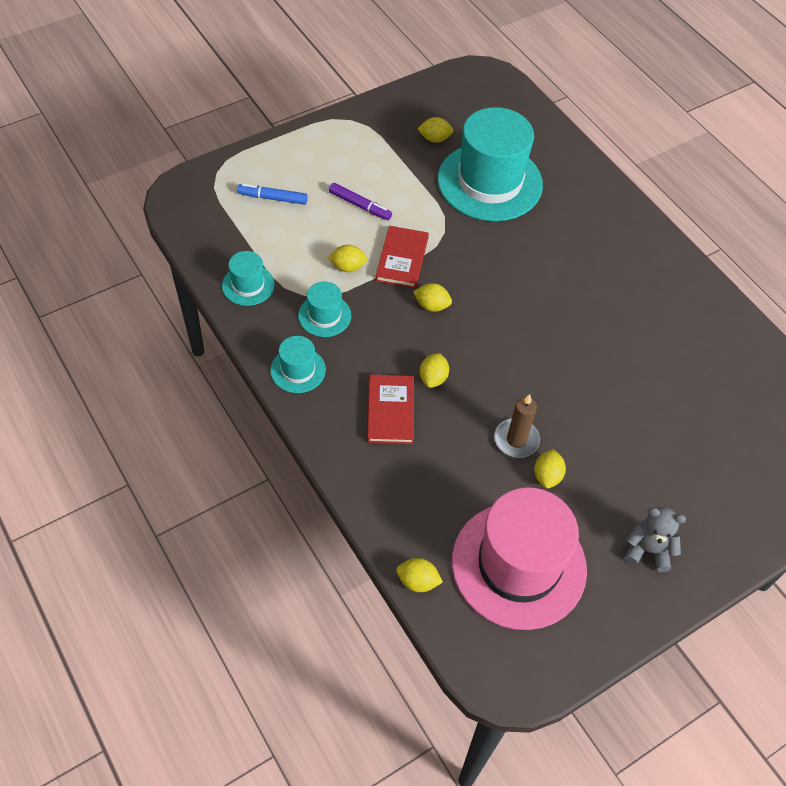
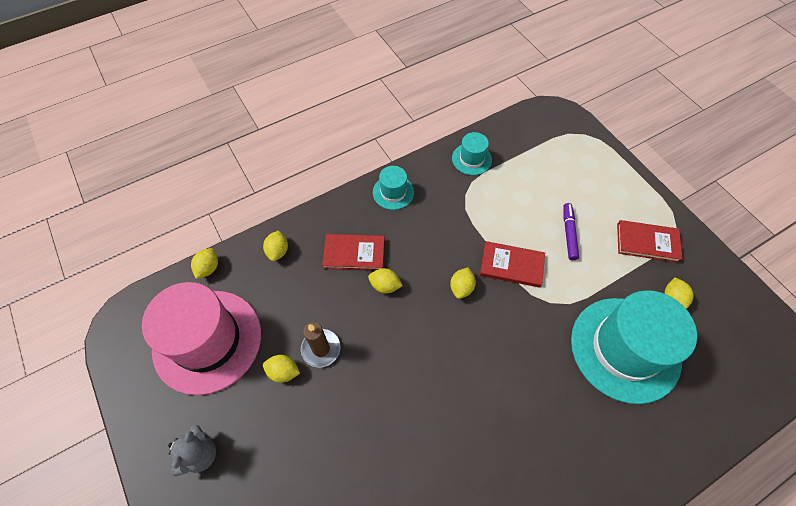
camera: 95 degrees right, 5 degrees up
(273, 198) = (564, 171): blue marker -> none
(324, 315) = (445, 208): turquoise hat -> none
(348, 267) = (497, 224): yellow lemon -> yellow lemon (278, 251)
(360, 205) = (569, 233): purple marker -> purple marker turned 150 degrees clockwise
(370, 145) = (647, 242): none -> red book

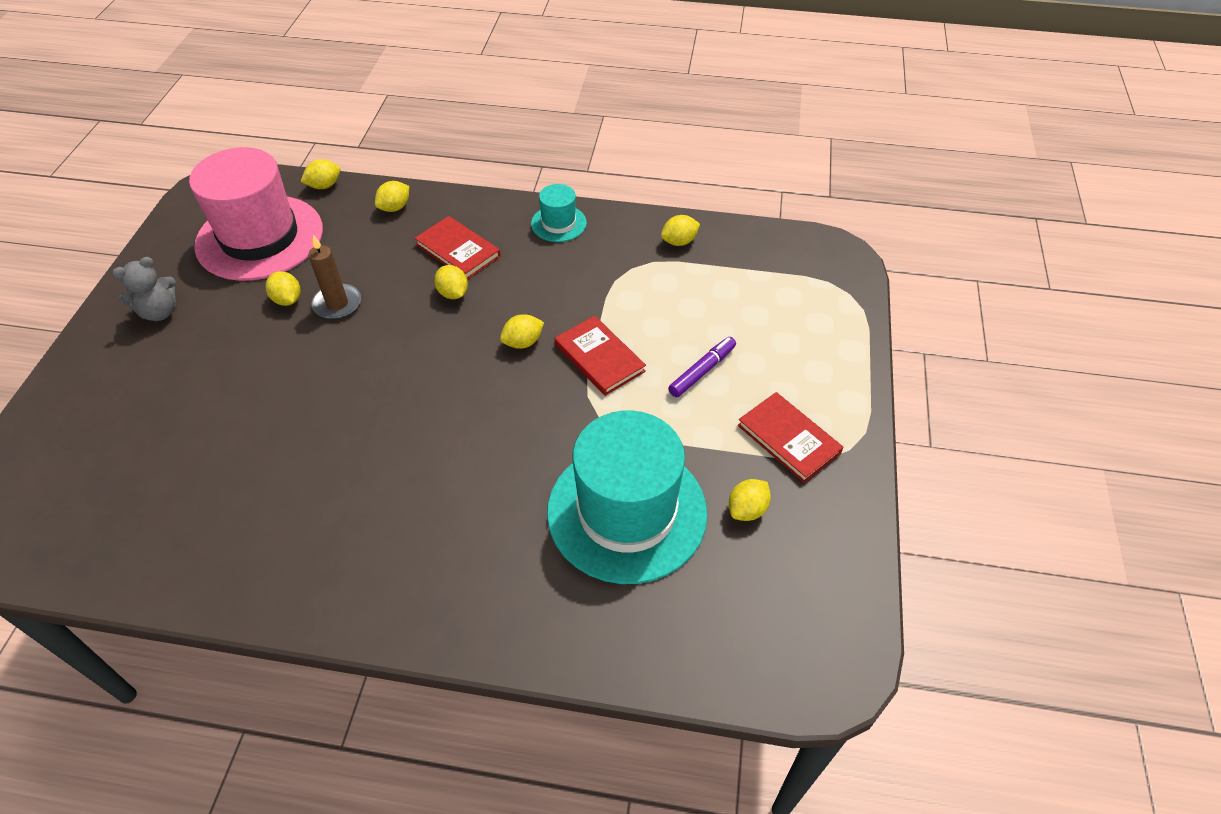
camera: 40 degrees right, 10 degrees down
(471, 159) = (679, 242): turquoise hat -> yellow lemon

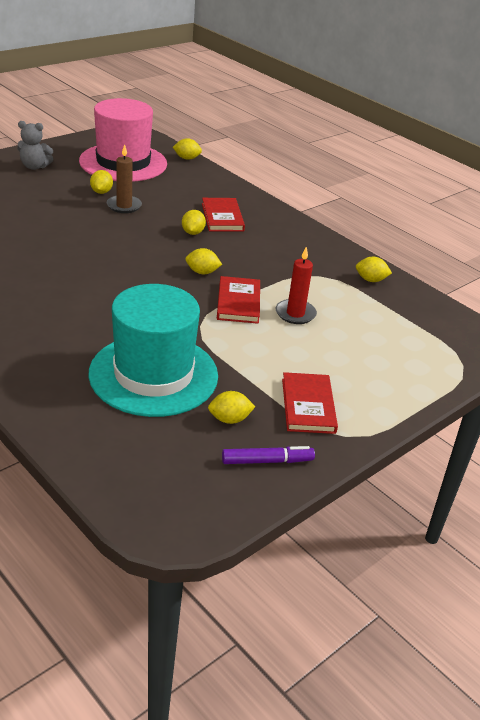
camera: 35 degrees right, 15 degrees down
(395, 207) = (212, 184): yellow lemon -> none
(558, 223) = (301, 235): turquoise hat -> none
(663, 334) = (295, 314): none -> red candle
(702, 371) = (296, 343): purple marker -> purple marker (267, 461)

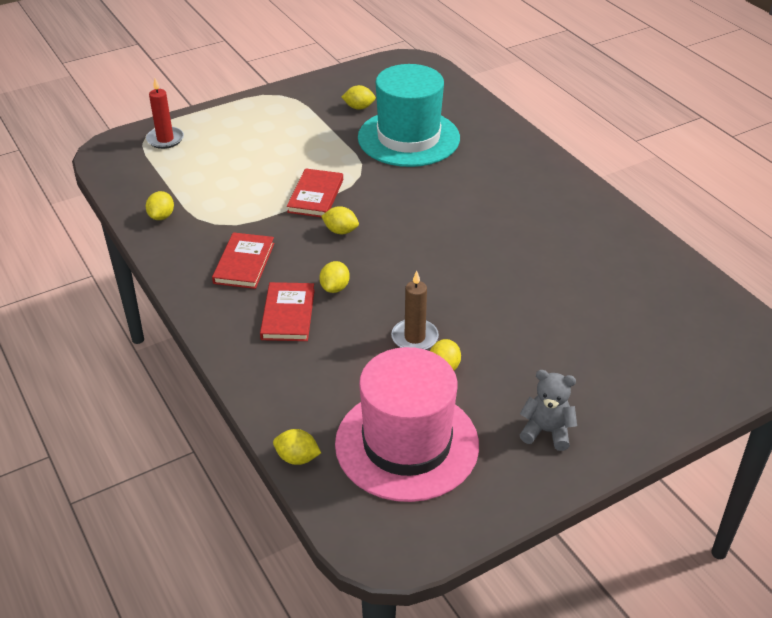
camera: 165 degrees left, 5 degrees up
(267, 461) = (342, 85): purple marker -> none
(295, 314) = (265, 183): red candle -> red candle (165, 139)
(308, 405) = (296, 112): red book -> red book (244, 263)
(370, 280) = (161, 216): yellow lemon -> yellow lemon turned 75 degrees clockwise

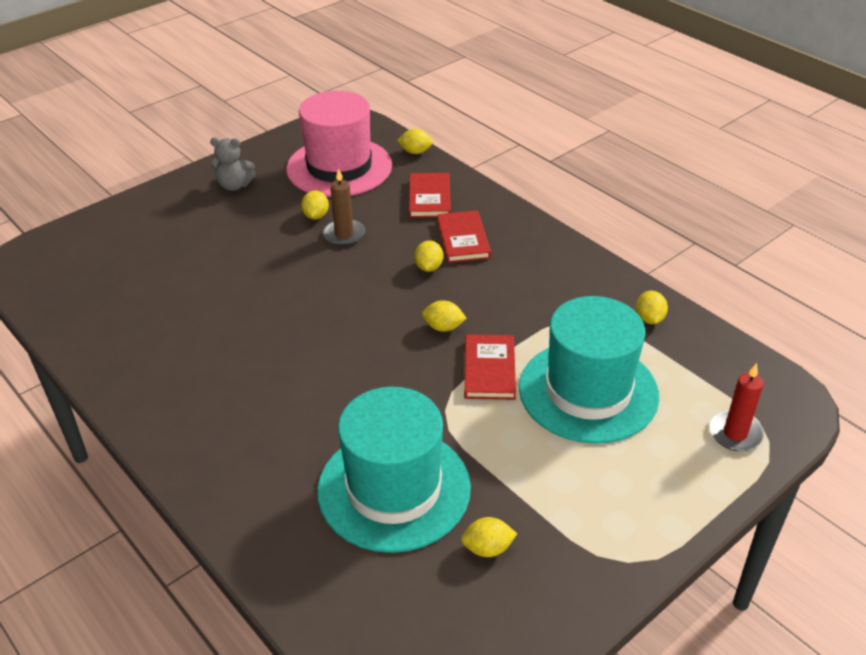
camera: 170 degrees right, 0 degrees up
(244, 263) = (529, 279): red book -> red book (429, 198)
(248, 173) = (588, 391): none -> turquoise hat

